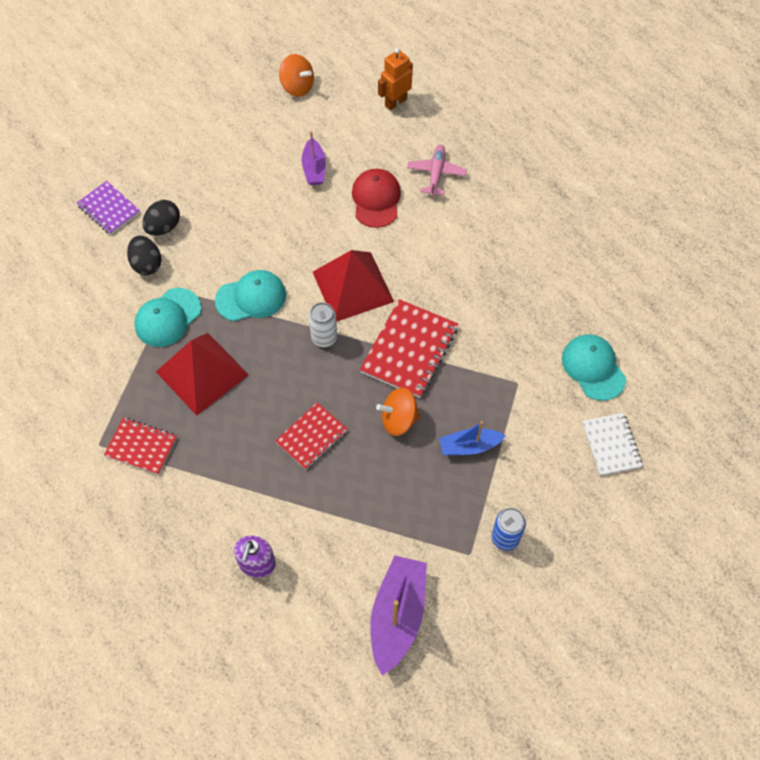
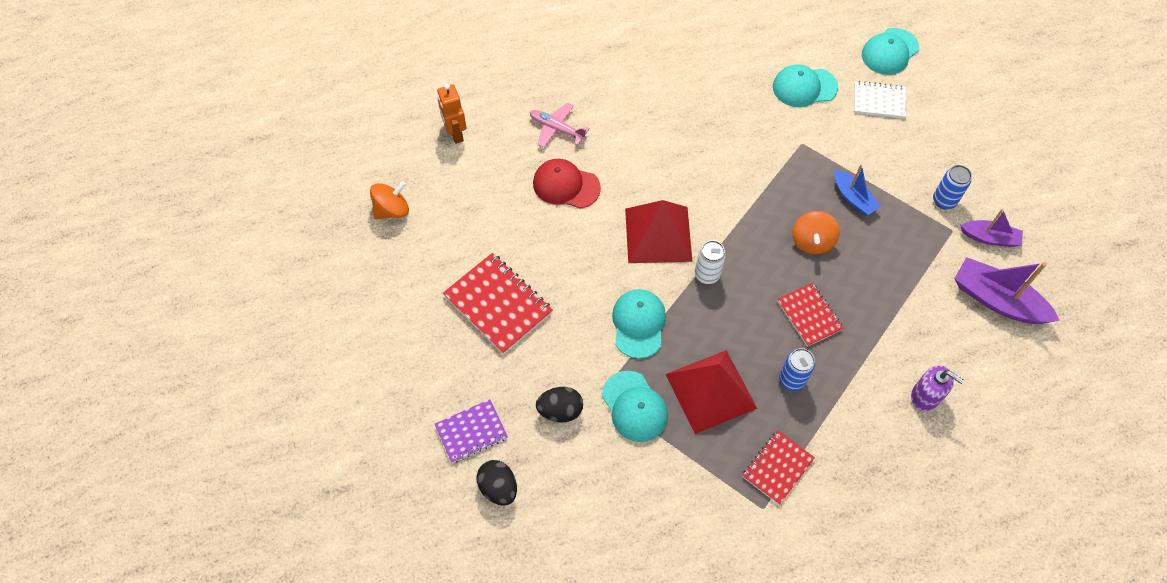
camera: 70 degrees left, 0 degrees up
(163, 227) = (519, 383): black egg -> black egg (498, 488)
(235, 438) = (791, 380): none -> blue can
(314, 168) = (505, 225): purple boat -> purple boat (989, 238)
(409, 350) = (743, 211): red notebook -> red notebook (498, 304)
(469, 446) = (853, 198): blue boat -> blue boat turned 45 degrees counterclockwise
(688, 442) = (889, 52): none -> turquoise cap

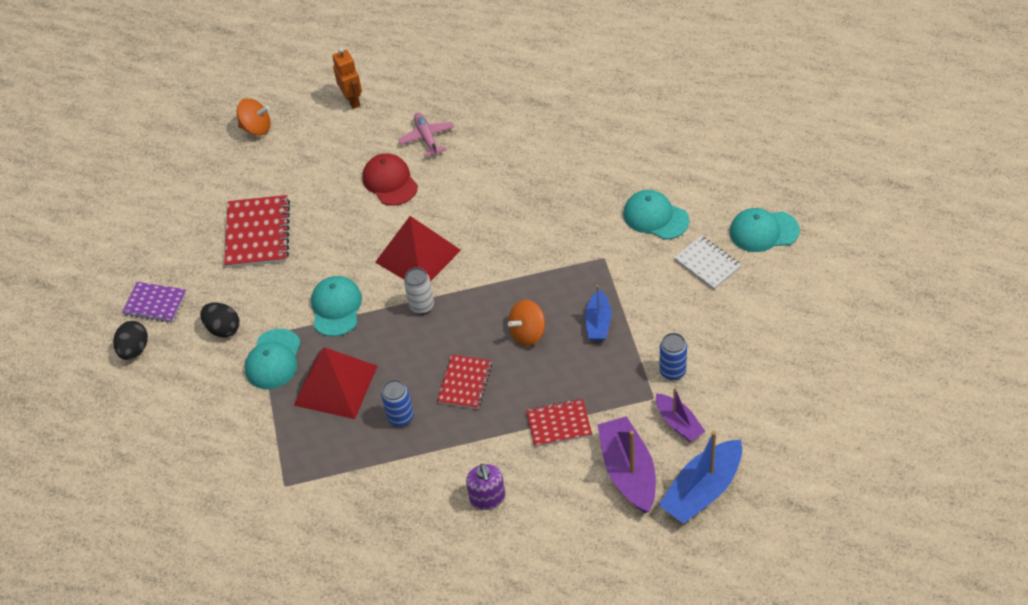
camera: 45 degrees right, 10 degrees down
(455, 133) = (352, 100): orange robot -> orange robot turned 135 degrees clockwise
(638, 324) = (336, 307): turquoise cap -> turquoise cap turned 45 degrees counterclockwise
(777, 468) = (324, 467): red notebook -> red notebook (559, 424)
(1058, 277) = (702, 490): none -> blue boat

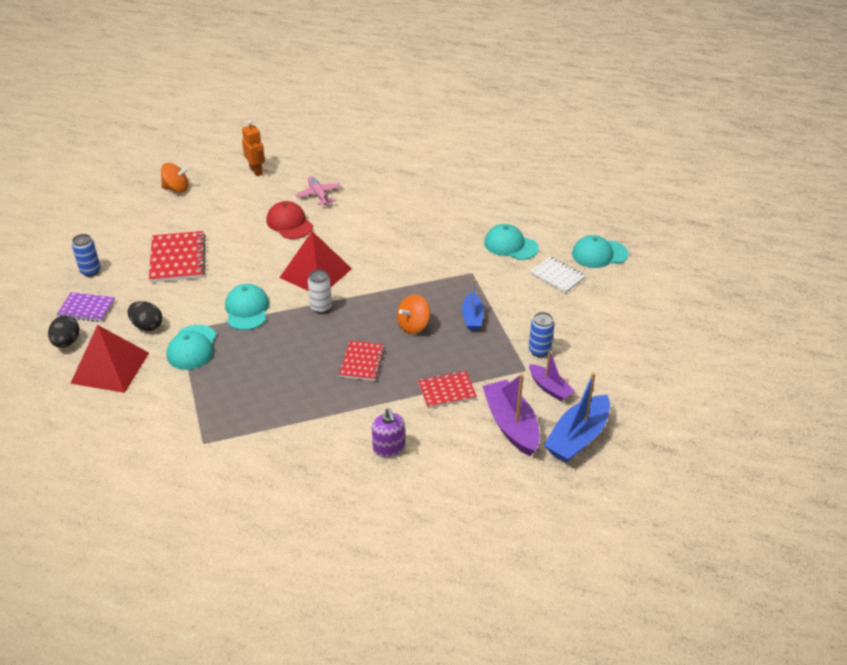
camera: 10 degrees left, 10 degrees down
(336, 385) = (248, 366): red pyramid -> red pyramid (110, 368)
(401, 417) = (307, 388): blue can -> blue can (90, 271)

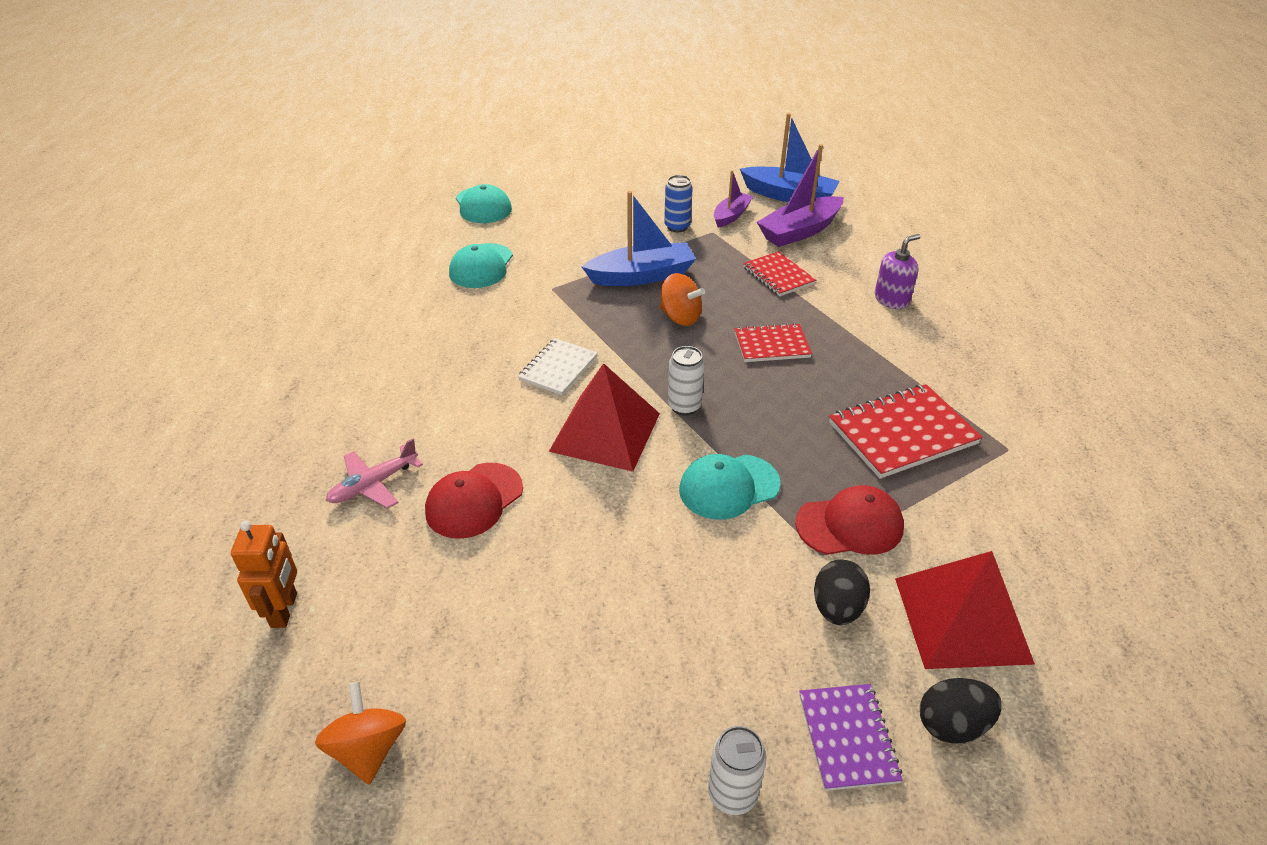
camera: 105 degrees left, 0 degrees up
(90, 271) = (732, 794): blue can -> white can
(177, 259) = (632, 638): red notebook -> red notebook (902, 433)
(192, 347) = (850, 525): turquoise cap -> red cap
(256, 171) = (285, 610): orange robot -> orange robot turned 135 degrees clockwise
(472, 317) = (641, 276): blue boat -> blue boat, size x1.66
(557, 276) = (536, 228): white notebook -> white notebook (558, 368)

